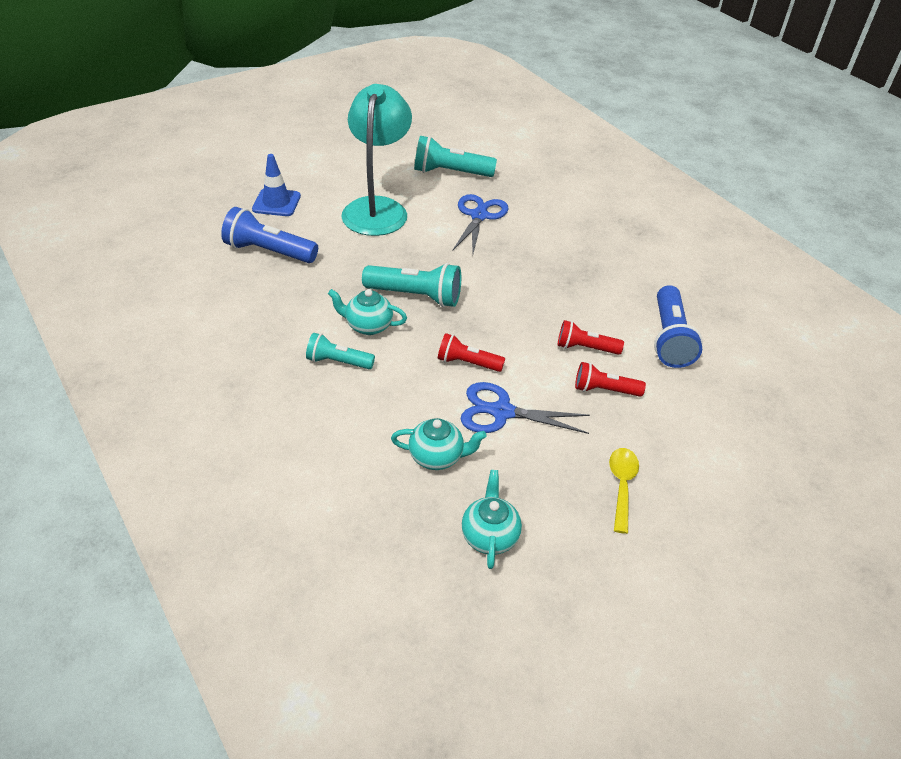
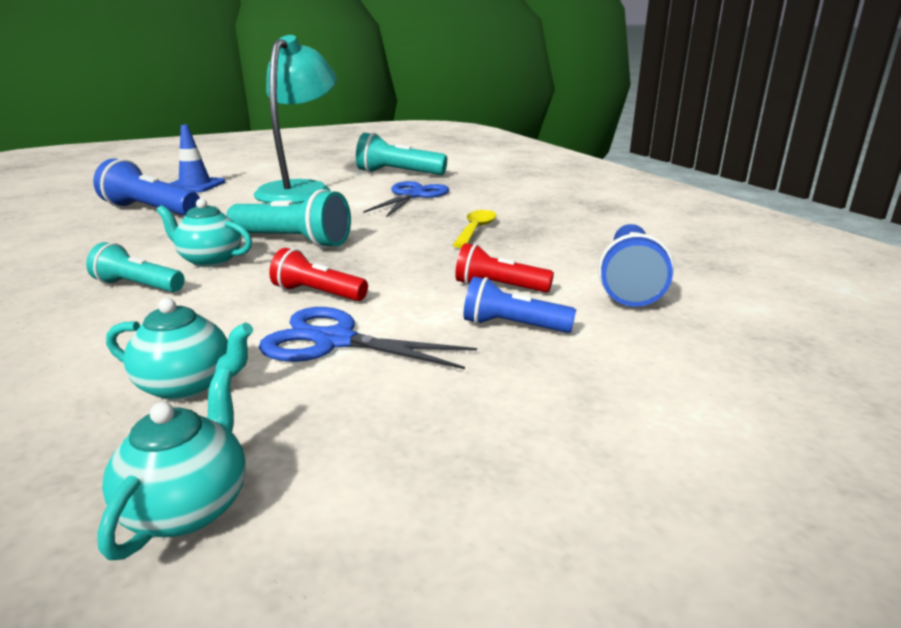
camera: 10 degrees right, 20 degrees down
(604, 390) = (512, 326): red flashlight -> blue flashlight
(621, 485) = (502, 443): yellow spoon -> yellow spoon (475, 230)

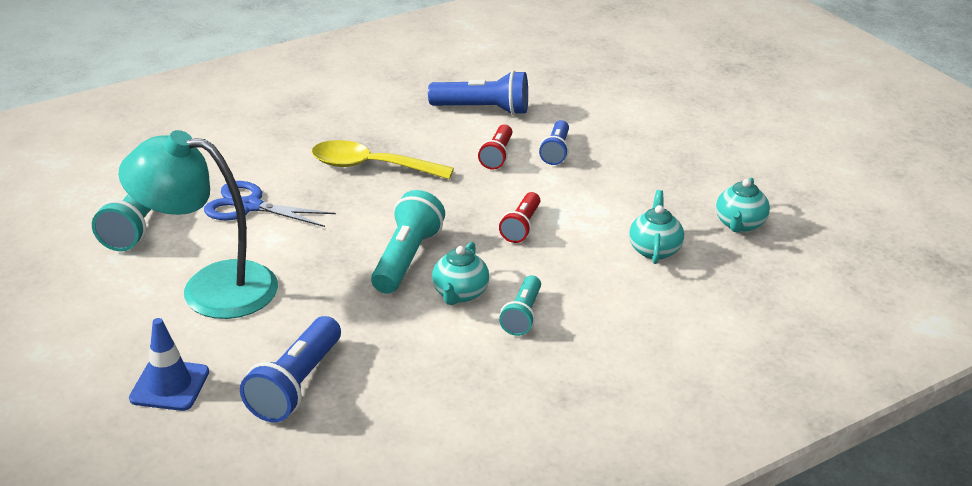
camera: 95 degrees left, 10 degrees up
(188, 507) = (739, 224): turquoise teapot -> turquoise teapot turned 75 degrees counterclockwise
(334, 341) = (591, 210): blue scissors -> none
(475, 230) = (371, 166): yellow spoon -> yellow spoon, size x1.62

